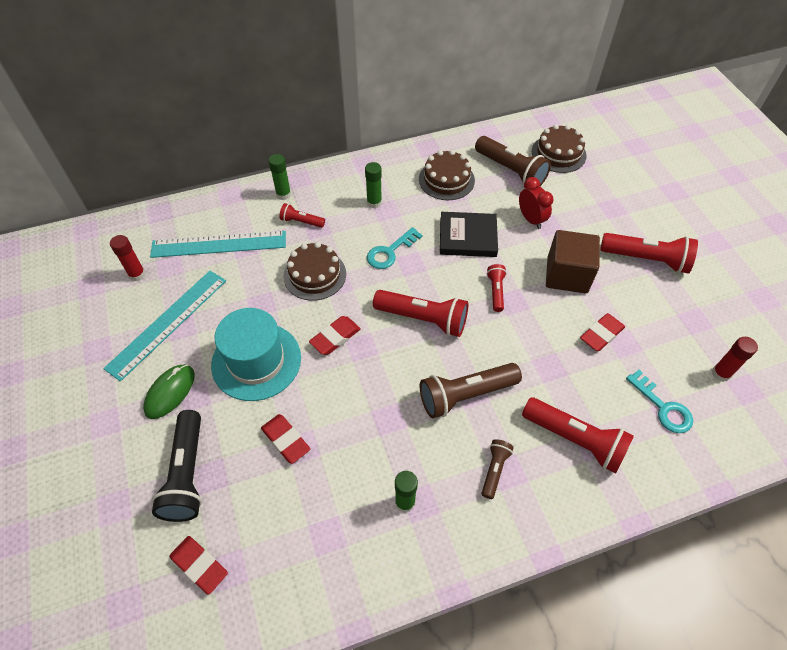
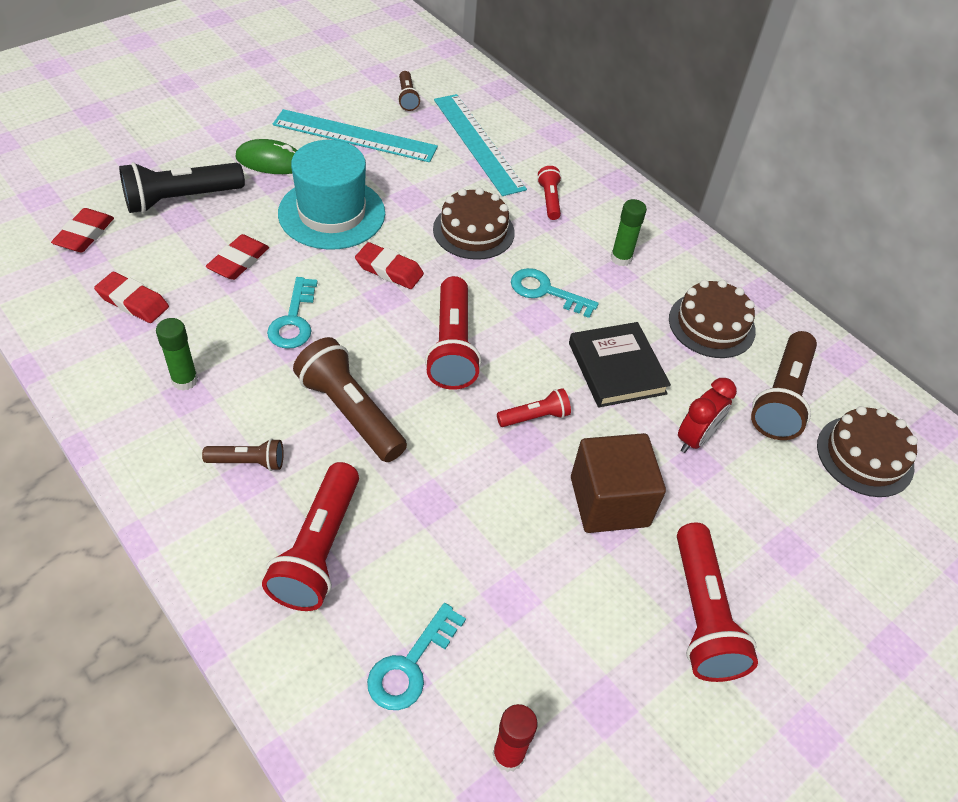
camera: 65 degrees right, 5 degrees down
(137, 274) = (407, 98): red glue stick -> brown flashlight
(283, 194) = (583, 174): green glue stick -> none
(365, 413) = (294, 320): none -> turquoise key
(601, 334) = (514, 562): red eraser -> red eraser (133, 301)

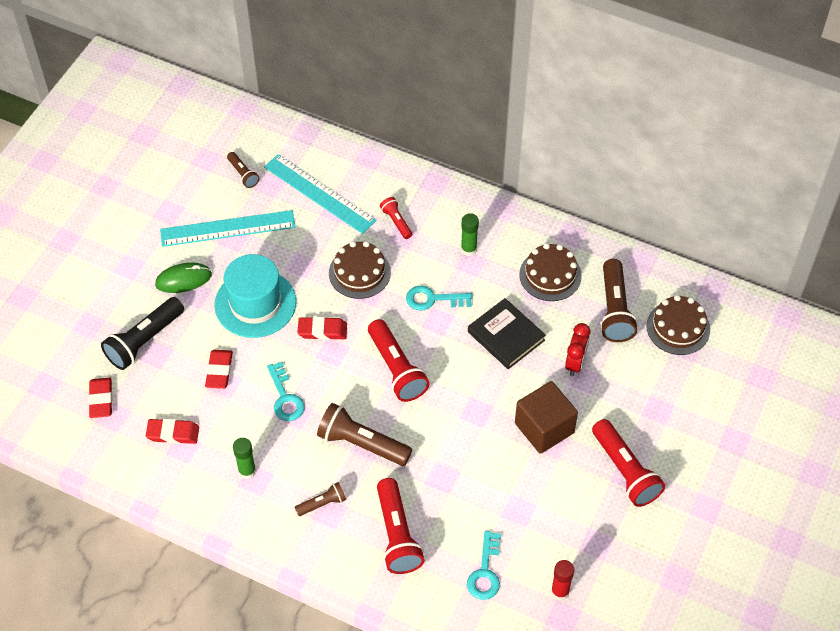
camera: 20 degrees left, 5 degrees up
(535, 417) = (473, 394): red flashlight -> none

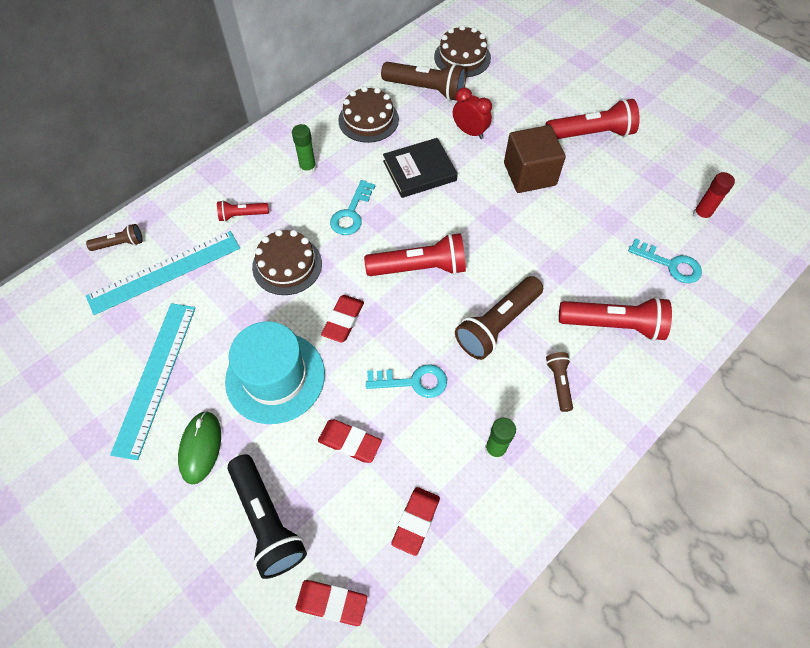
camera: 70 degrees left, 5 degrees up
(243, 174) = (89, 339): brown flashlight -> brown flashlight (120, 244)

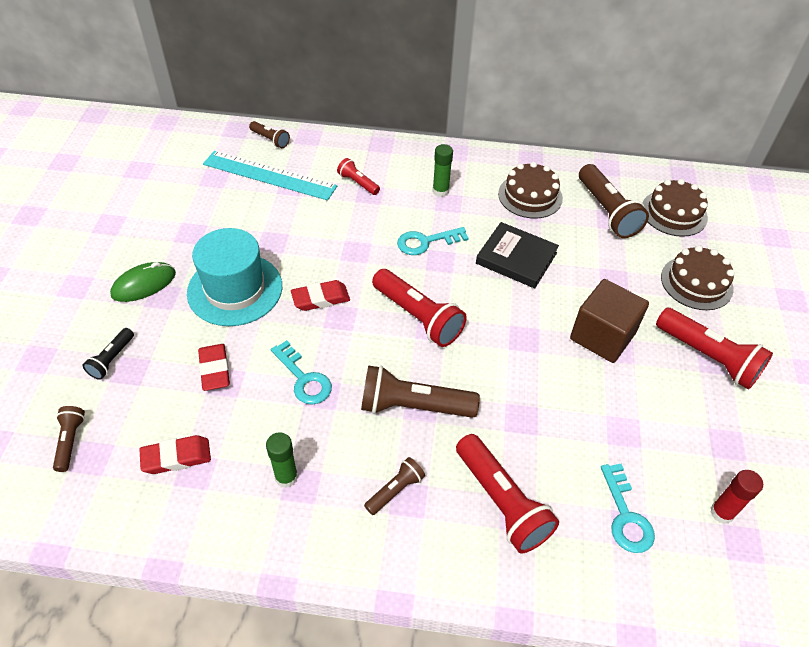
camera: 50 degrees right, 10 degrees down
(155, 377) = (180, 225): turquoise ruler -> none
(267, 521) = (112, 359): black flashlight -> black flashlight, size x0.53
(287, 265) = (339, 235): brown cake -> brown cake (696, 283)
(332, 603) = (70, 441): red eraser -> brown flashlight
(470, 132) = (597, 266): red clock -> none

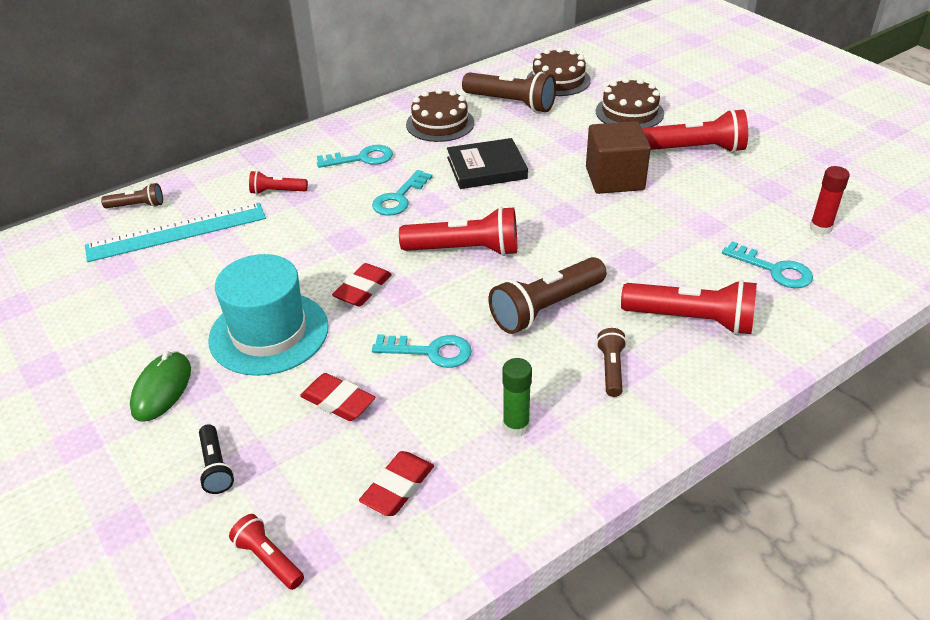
camera: 40 degrees left, 10 degrees down
(70, 441) = (269, 559): brown flashlight -> red flashlight
(440, 191) = (361, 158): green glue stick -> turquoise key

